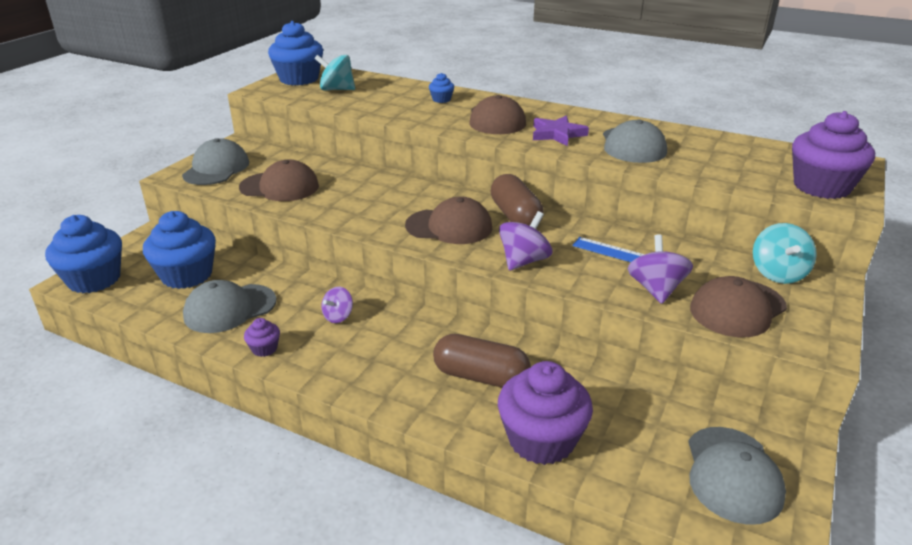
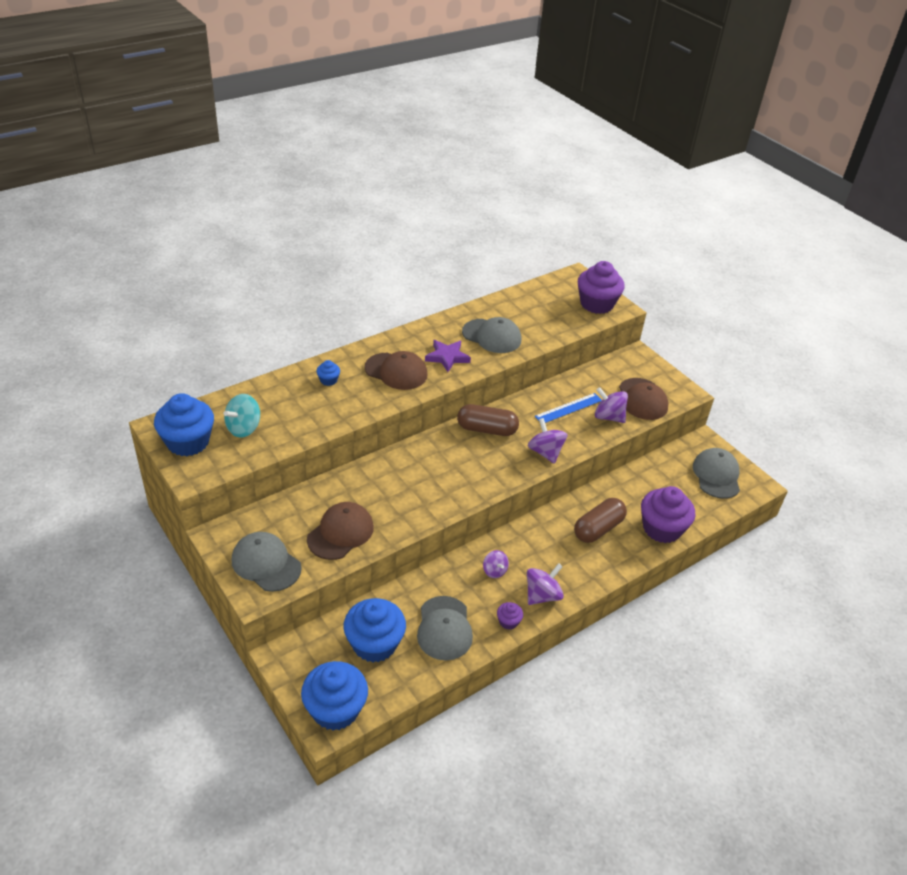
camera: 65 degrees left, 10 degrees up
(324, 362) = (542, 595): none -> purple spinning top
(449, 226) = (478, 466): brown cap -> none
(732, 474) = (716, 475): grey cap -> grey cap turned 120 degrees counterclockwise
(778, 273) = (621, 366): turquoise spinning top -> none

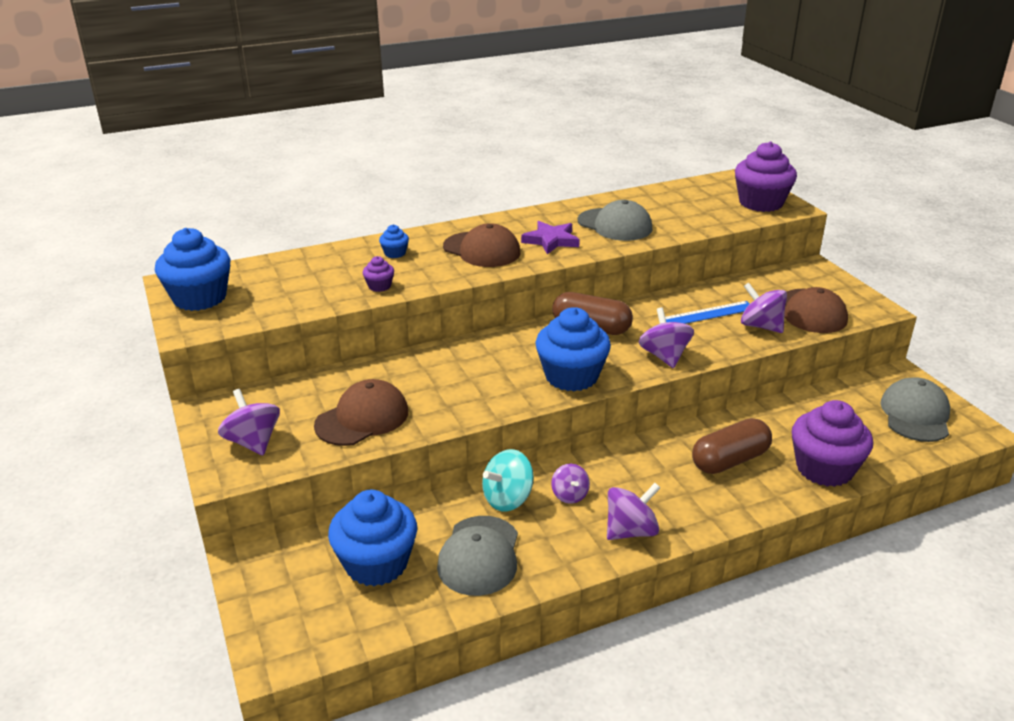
camera: 15 degrees right, 10 degrees down
(244, 428) = (272, 290): turquoise spinning top -> turquoise spinning top (508, 499)
(266, 563) = (253, 442): grey cap -> purple spinning top
(335, 709) = (293, 638): blue cupcake -> blue cupcake (571, 376)
(508, 622) = (573, 558): purple cupcake -> purple cupcake (379, 286)

